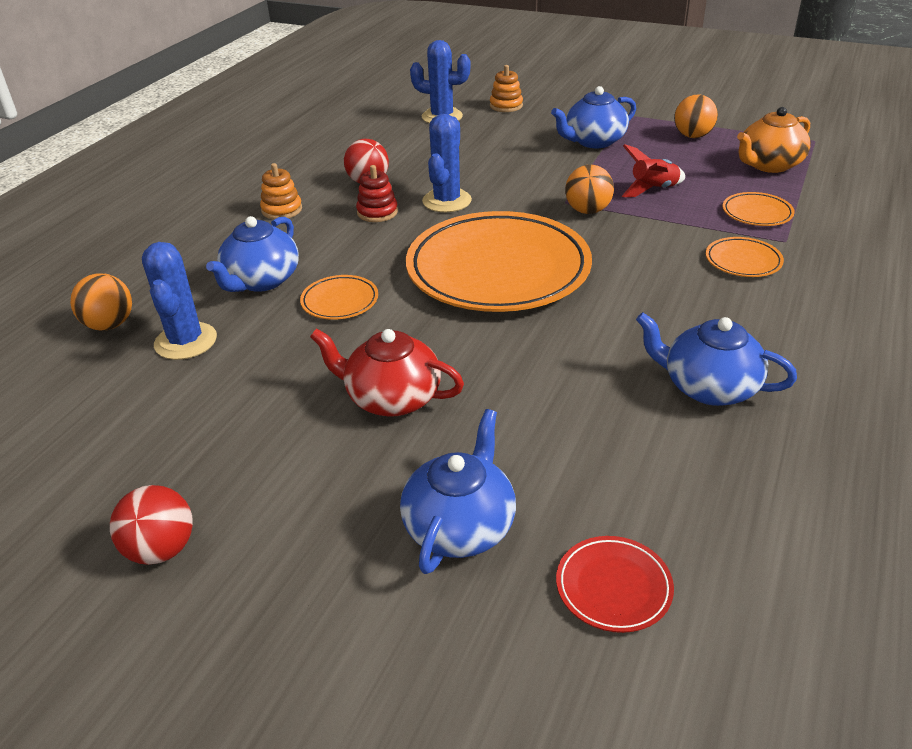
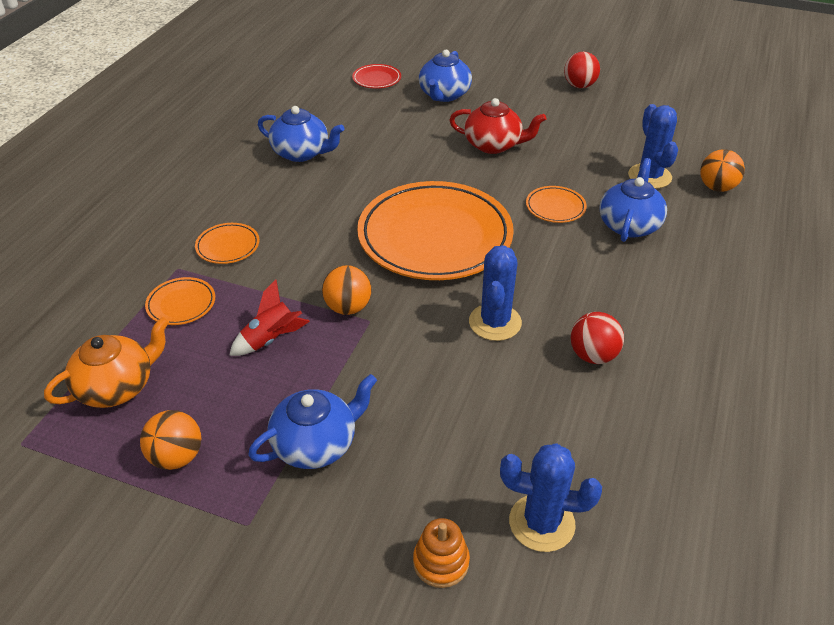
camera: 175 degrees right, 5 degrees up
(282, 210) = (665, 308): orange stacking toy -> none
(377, 212) = (563, 305): red stacking toy -> none

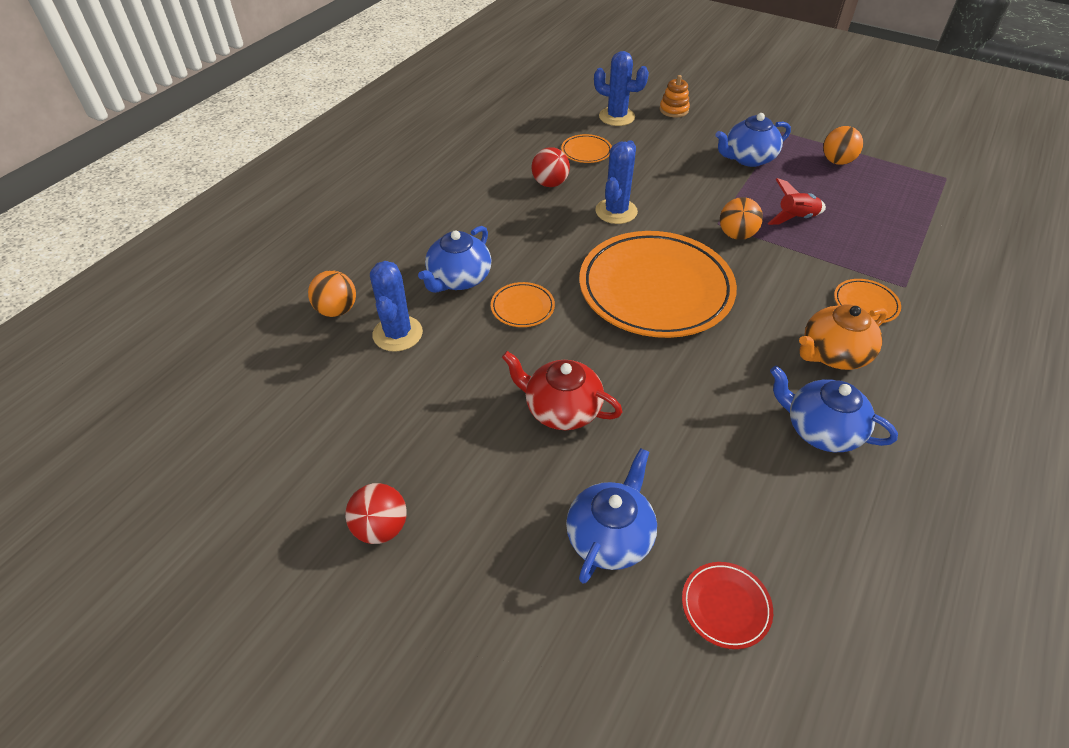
camera: 170 degrees left, 5 degrees up
(117, 387) = (901, 201): orange teapot -> orange teapot (833, 354)
(181, 304) = (884, 253): orange plate -> orange plate (586, 151)

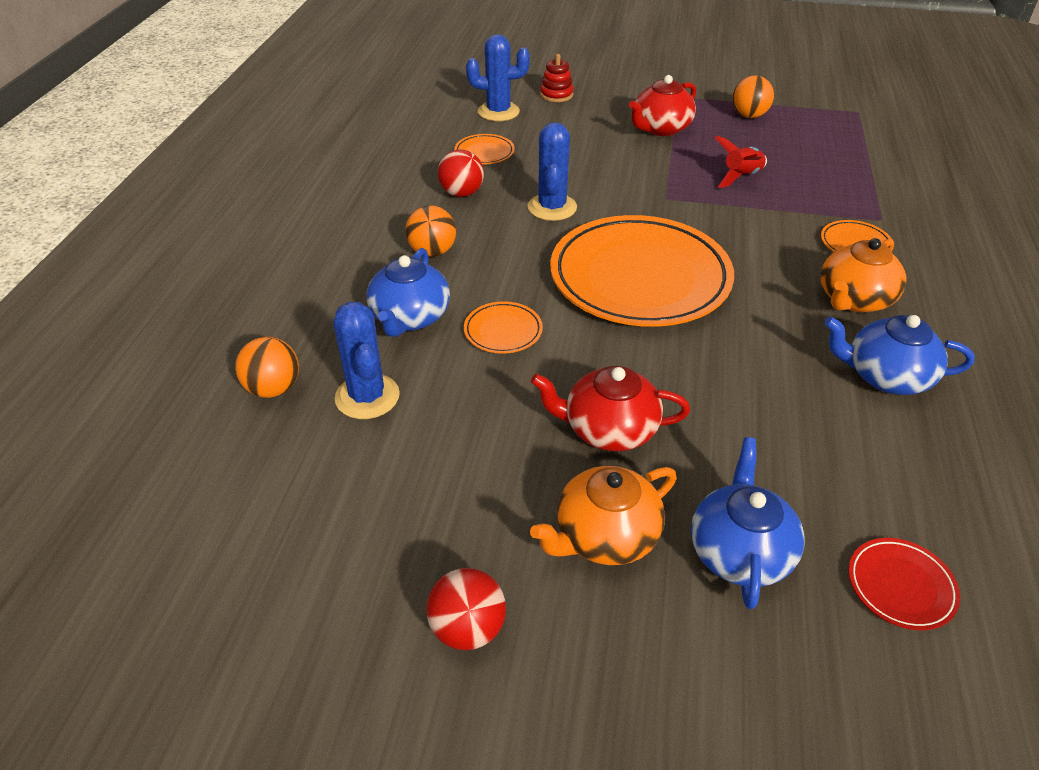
camera: 20 degrees left, 5 degrees down
(513, 492) = (605, 536): none -> orange teapot
(674, 110) = (556, 95): orange stacking toy -> red stacking toy
(736, 235) = (692, 205): orange ball -> orange ball (432, 252)
(748, 158) = (660, 128): blue teapot -> red teapot

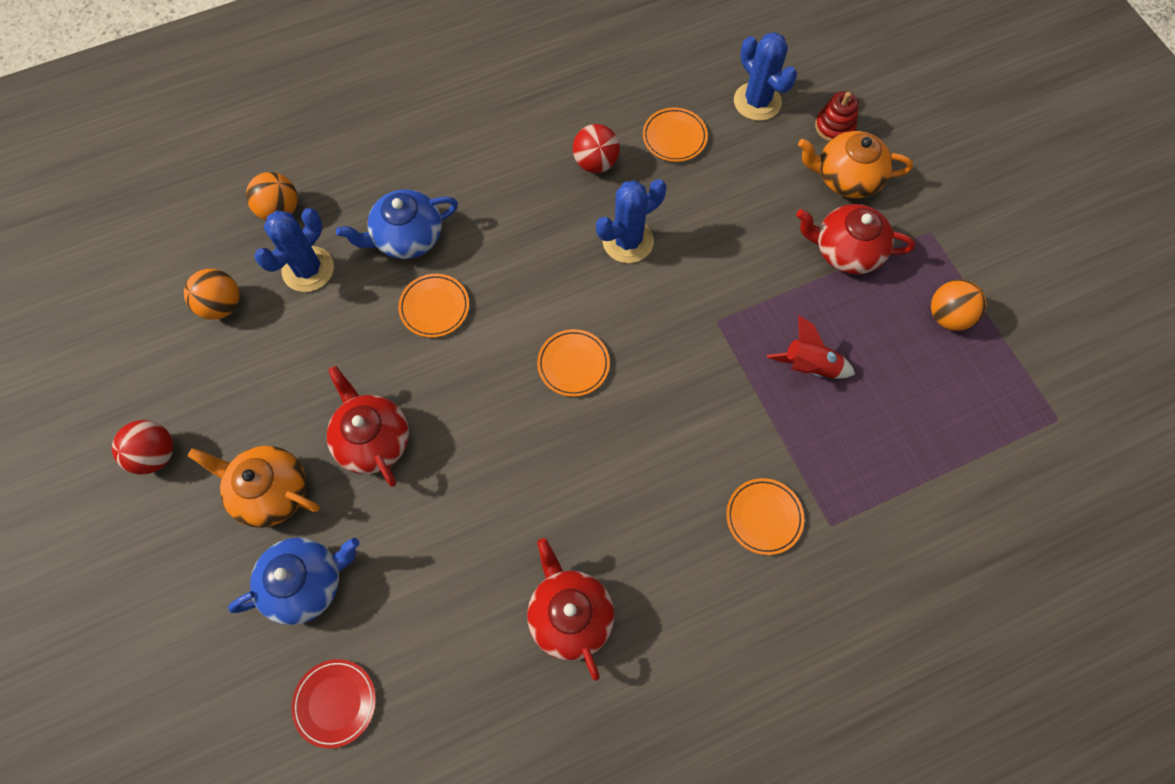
camera: 55 degrees right, 25 degrees up
(432, 252) = (497, 197): orange ball -> orange ball (222, 305)
(640, 278) = (573, 364): orange plate -> orange plate, size x0.41
(854, 299) = (667, 549): orange teapot -> orange teapot (846, 178)
(886, 376) = (570, 615): blue teapot -> red teapot

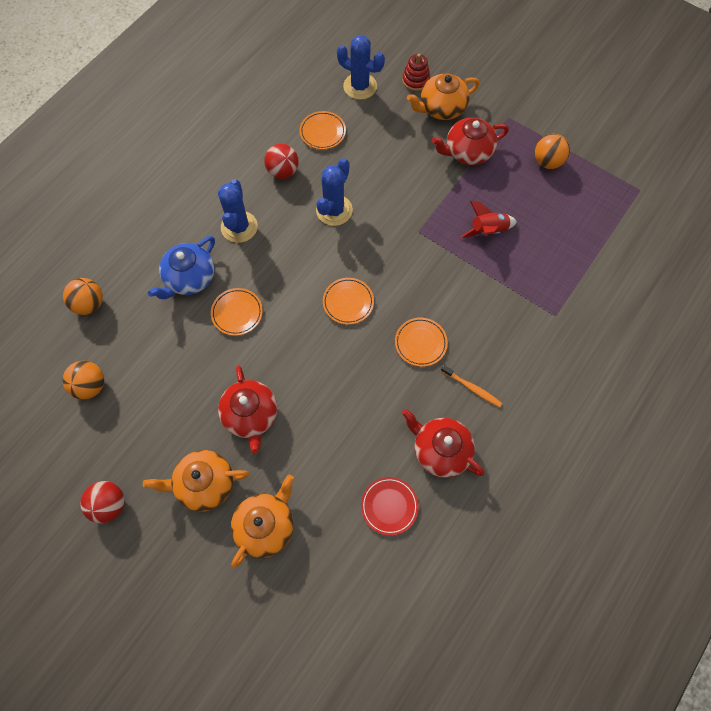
camera: 30 degrees left, 0 degrees up
(306, 583) = (265, 526): blue teapot -> orange teapot
(308, 269) = (135, 332): blue cactus -> blue cactus (239, 227)
(335, 703) = (332, 585): red plate -> red plate (389, 506)
(373, 440) = (251, 415): red teapot -> red teapot turned 135 degrees counterclockwise
(660, 559) = (472, 388): none -> orange toothbrush
(764, 517) = (516, 331): orange plate -> orange plate (420, 343)

